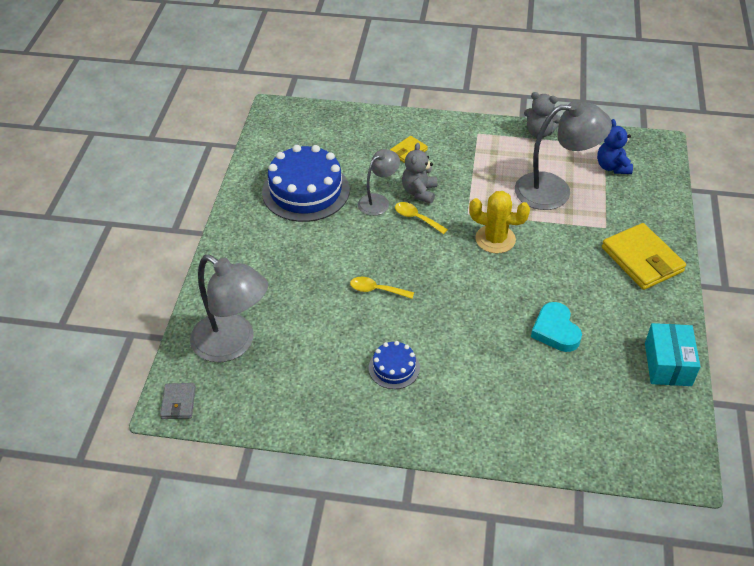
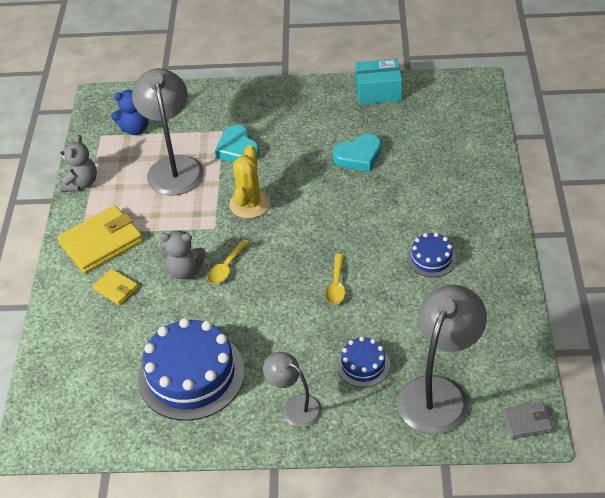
camera: 95 degrees left, 0 degrees up
(280, 297) = (363, 365): none -> blue cake
(378, 201) = (203, 303): grey lamp -> grey lamp (295, 406)
(576, 236) = (238, 149): none -> turquoise heart
(642, 259) = (261, 107): yellow wallet -> yellow wallet (101, 242)

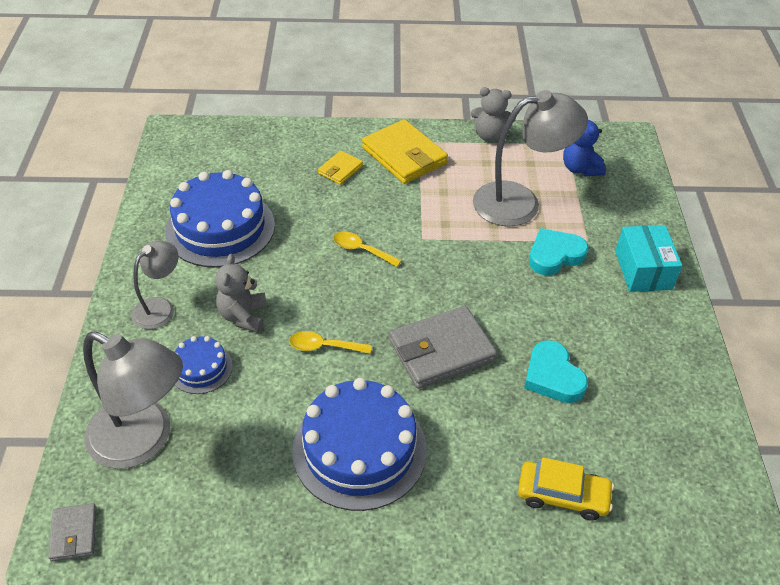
camera: 85 degrees right, 0 degrees up
(184, 270) = (360, 217): grey teddy bear -> grey teddy bear (243, 316)
(249, 204) = (460, 267): yellow cactus -> none
(337, 215) = (441, 351): none -> grey wallet
(378, 92) = (695, 405): turquoise box -> turquoise box (643, 270)
(431, 258) = (359, 449): blue cake -> blue cake, size x2.01
(454, 156) = (562, 495): none -> yellow car

